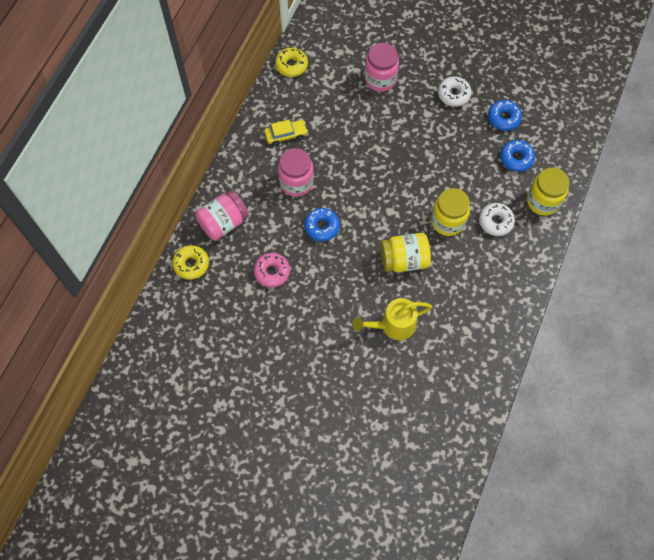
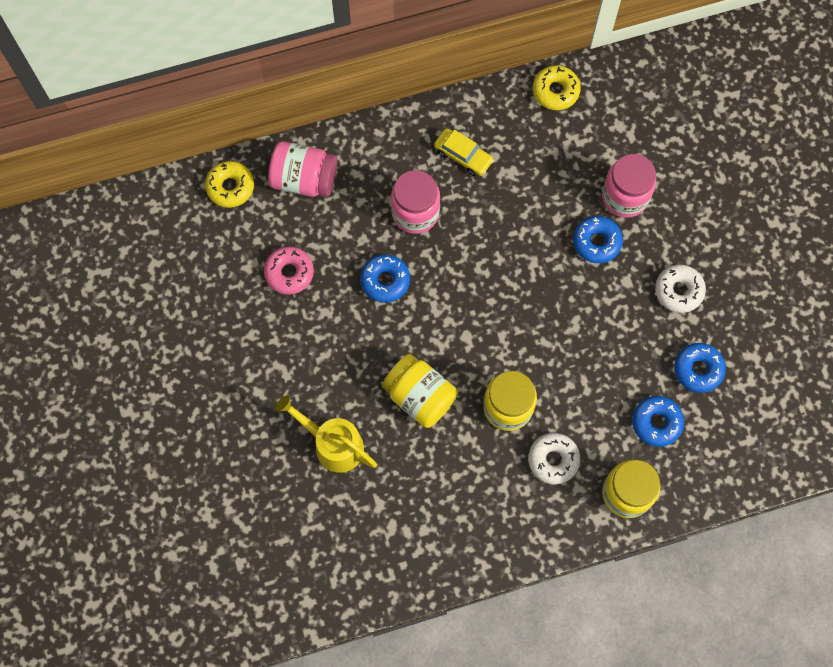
camera: 50 degrees right, 5 degrees up
(393, 110) = (596, 242): none -> blue donut

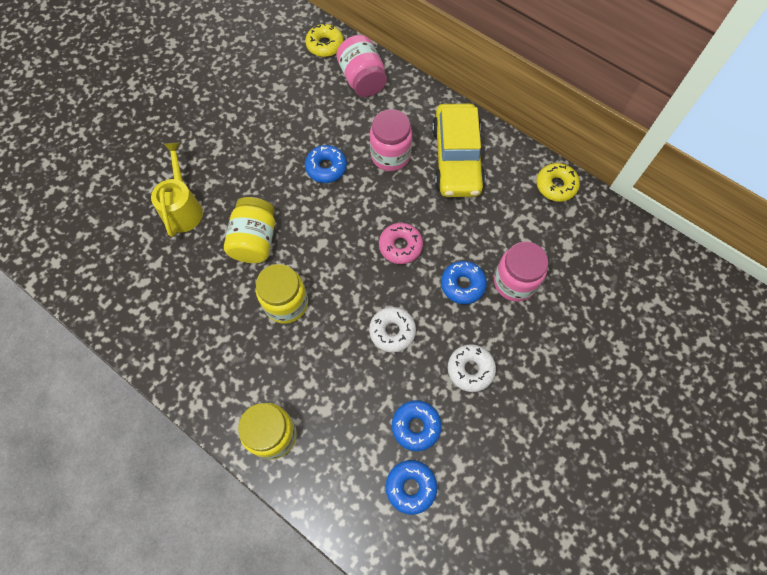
camera: 55 degrees right, 5 degrees down
(289, 273) = (290, 110): pink donut -> pink donut (400, 246)
(463, 156) = (456, 158): yellow car -> yellow car, size x2.03
(553, 460) = (265, 361): white donut -> white donut (392, 331)
(656, 423) = (348, 421): blue donut -> blue donut (410, 487)

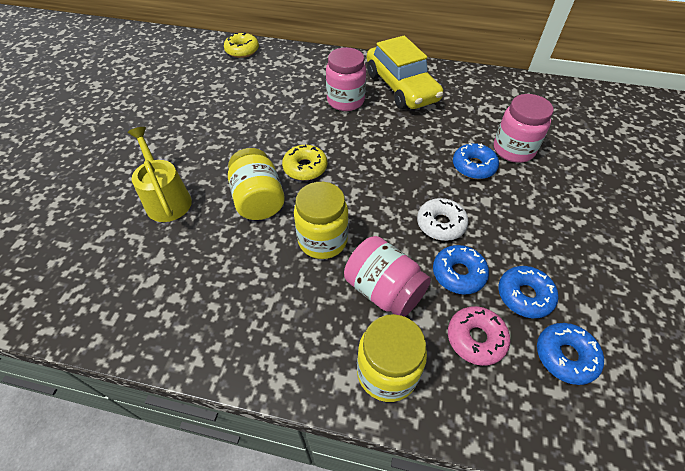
camera: 25 degrees left, 15 degrees down
(326, 167) = (294, 125): blue donut -> blue donut (458, 274)
(362, 79) = (288, 62): pink jar -> pink jar (384, 290)
(400, 246) = (399, 158): pink donut -> pink donut (476, 338)
(470, 369) = (532, 226): white donut -> none
(556, 185) = (490, 80): yellow donut -> yellow donut (305, 168)

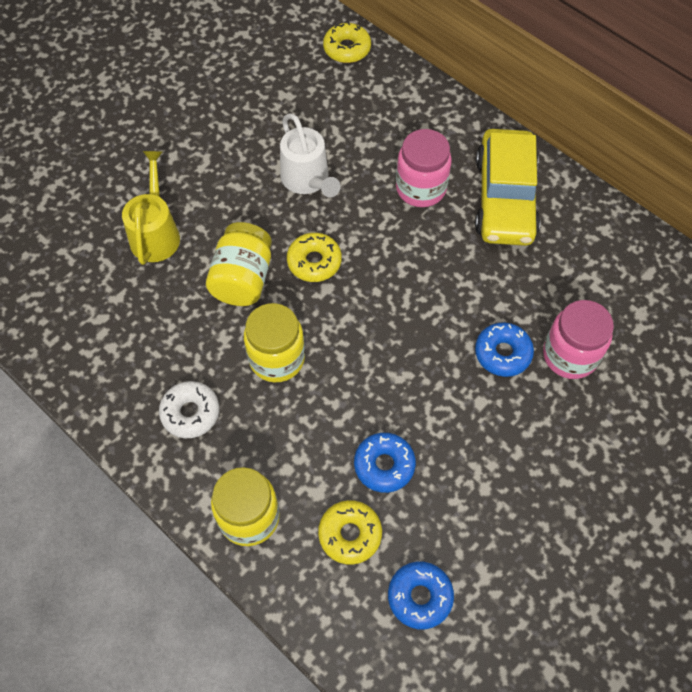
camera: 30 degrees right, 10 degrees up
(266, 124) = (308, 180): none -> white watering can
(384, 290) = (299, 442): pink jar -> none
(441, 224) = (409, 403): white donut -> white donut (190, 413)
(476, 338) = (350, 534): pink donut -> yellow donut
(524, 295) = (431, 522): blue donut -> none

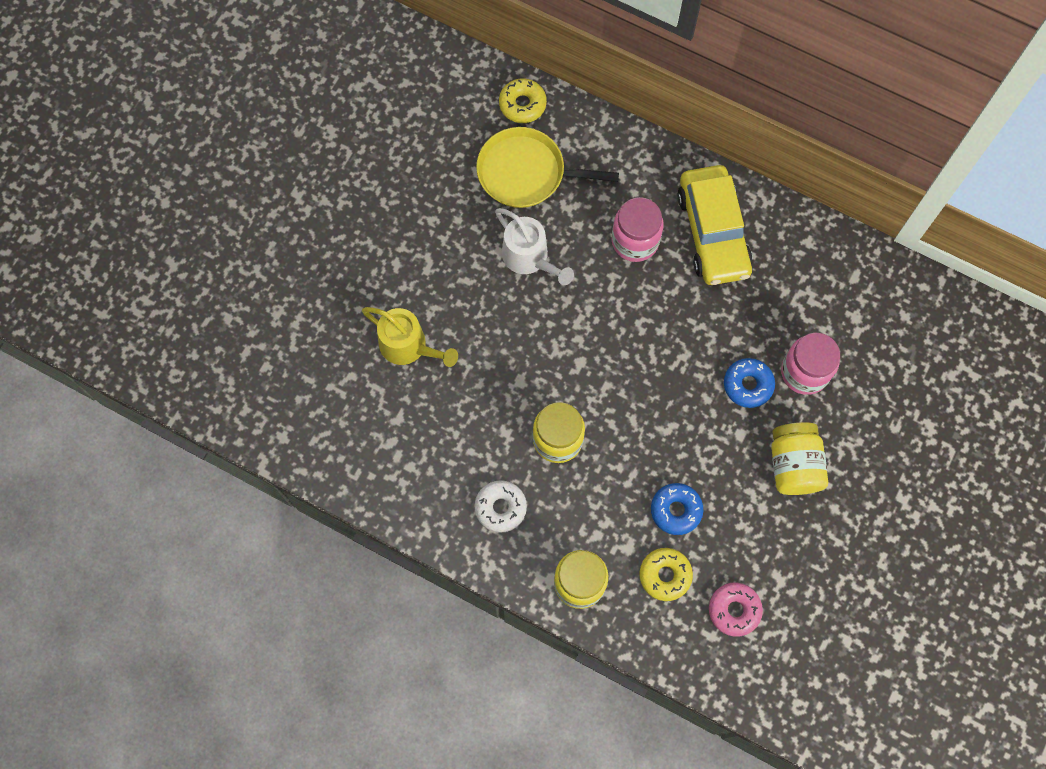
camera: 15 degrees left, 10 degrees up
(156, 232) = (409, 347): yellow watering can -> yellow watering can turned 135 degrees clockwise
(243, 279) = (503, 372): yellow jar -> yellow jar (793, 465)
(314, 262) = (561, 339): yellow donut -> none
(330, 106) = (526, 172): none -> yellow pan
(420, 597) = (734, 610): blue donut -> pink donut

